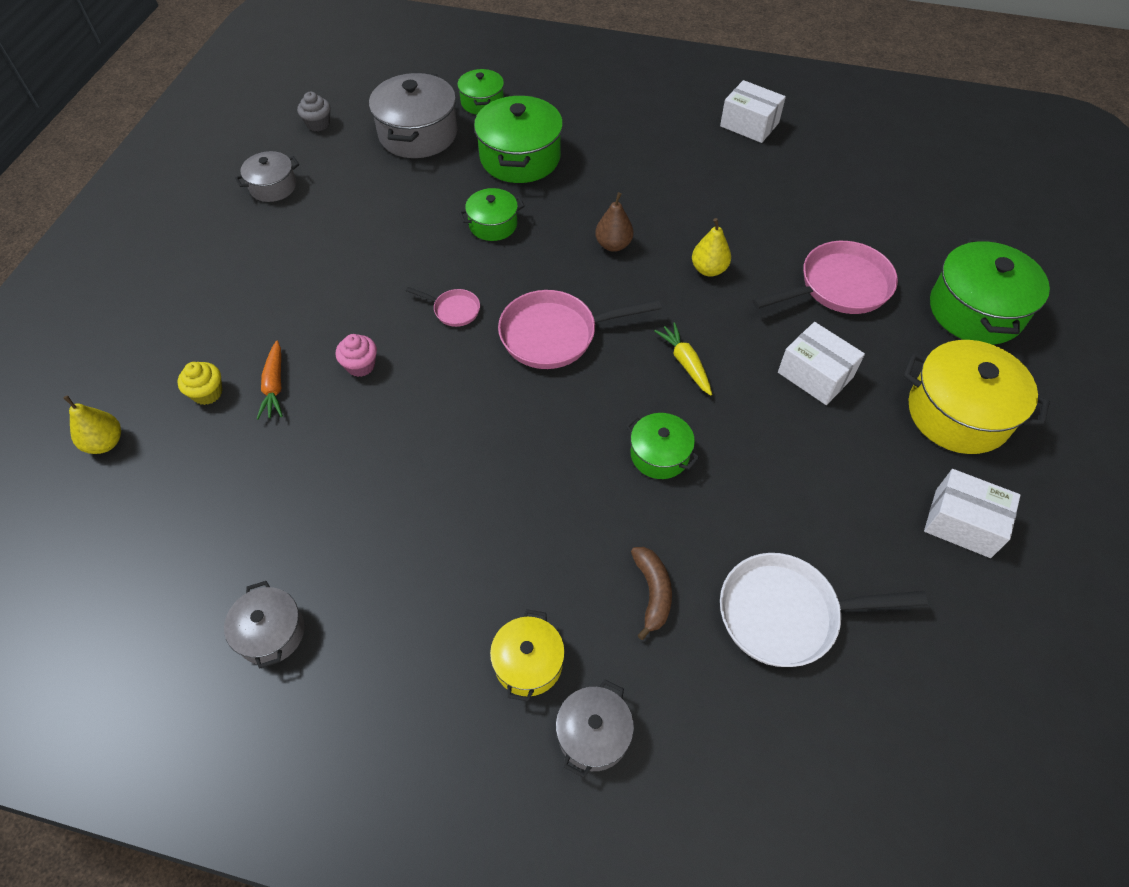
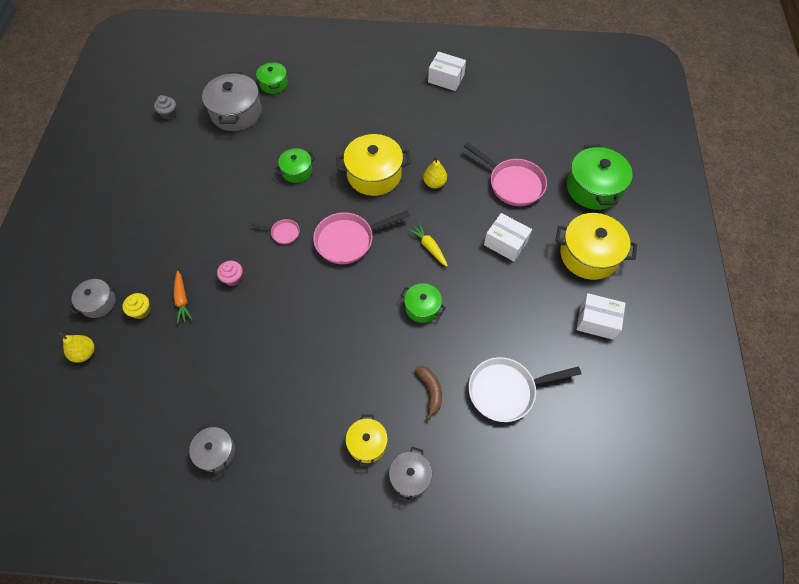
camera: 10 degrees left, 5 degrees up
(273, 187) = (149, 163): grey pot -> grey pot (98, 303)
(520, 157) = (305, 121): green pot -> none
(613, 245) = (374, 175): brown pear -> yellow pot
(839, 286) = (513, 184): pink pan -> pink pan turned 75 degrees clockwise

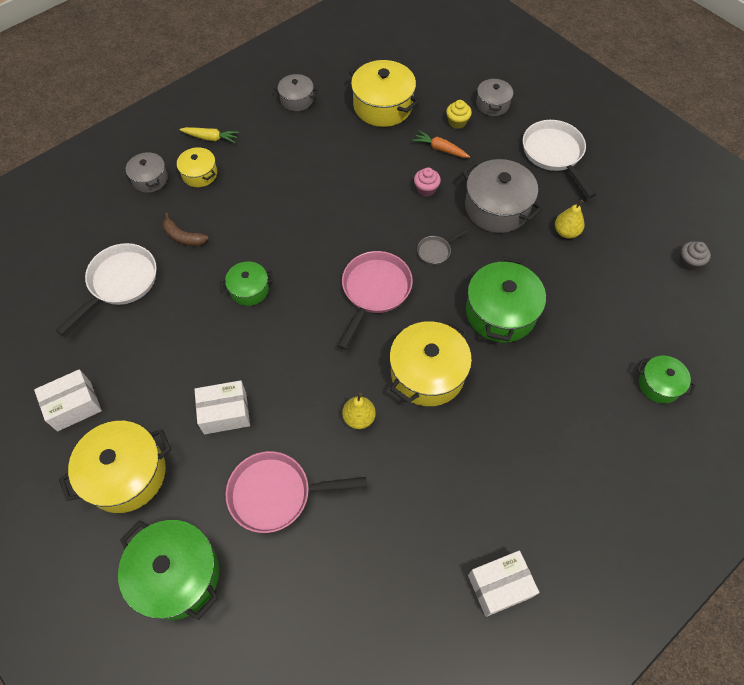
camera: 135 degrees right, 0 degrees up
(85, 353) = (454, 78): yellow pear -> yellow pear (566, 232)
(125, 230) = (554, 154): none -> white pan
(166, 377) = (383, 106): none -> yellow pot
(236, 112) = (639, 319): grey pot -> grey pot (497, 208)
(283, 233) = (435, 251): pink pan -> grey pan
(297, 171) = (500, 312): green pot -> green pot, size x1.77
(429, 247) = (295, 346): yellow carrot -> yellow carrot (210, 138)

